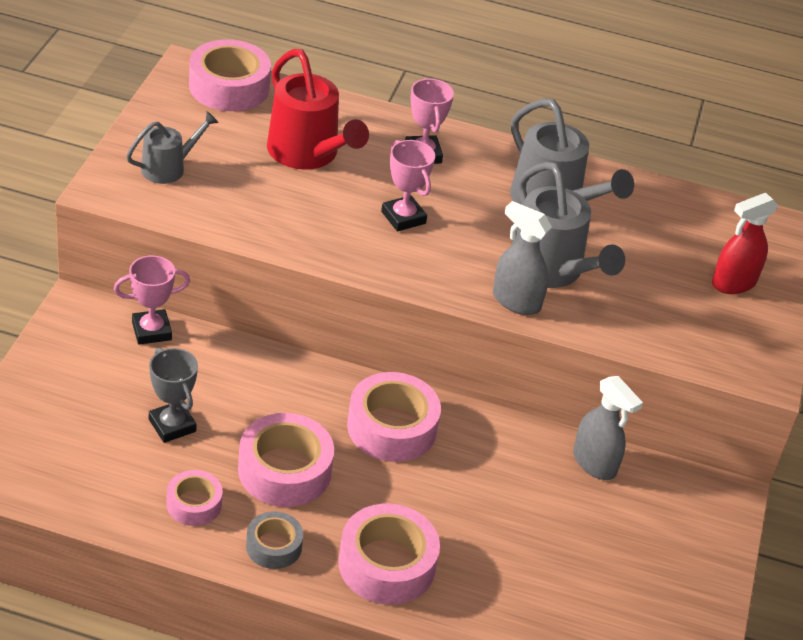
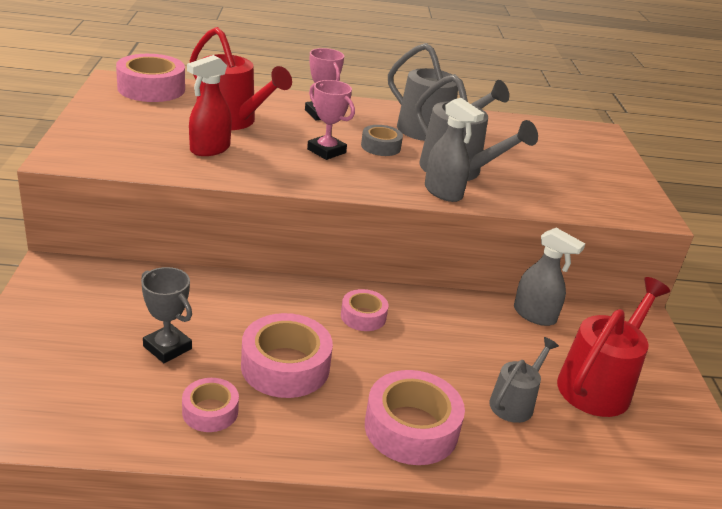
camera: 15 degrees left, 10 degrees down
(151, 331) = (125, 277): pink trophy -> none
(169, 168) = (117, 139): grey watering can -> grey watering can (515, 402)
(274, 546) = (301, 434): grey tape -> grey tape (380, 146)
(392, 427) = (363, 316): pink tape -> pink tape, size x0.57
(516, 301) = (443, 192): grey spray bottle -> grey spray bottle turned 150 degrees counterclockwise
(621, 560) = (599, 384): none -> red watering can
(733, 283) = (588, 164): red spray bottle -> red spray bottle (209, 149)

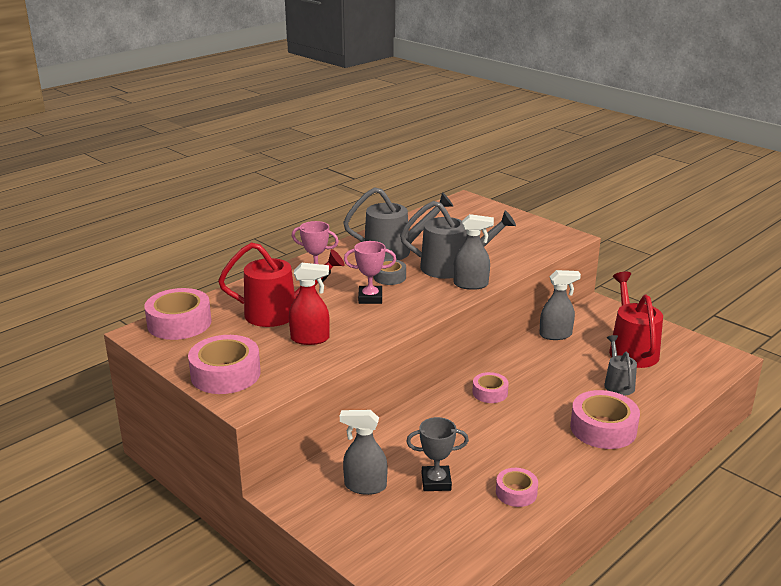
camera: 40 degrees left, 5 degrees down
(112, 307) = (365, 486): none -> grey spray bottle
(209, 149) = (310, 339): red spray bottle -> red spray bottle turned 90 degrees counterclockwise
(285, 366) = (505, 445): pink tape -> pink tape (225, 374)

